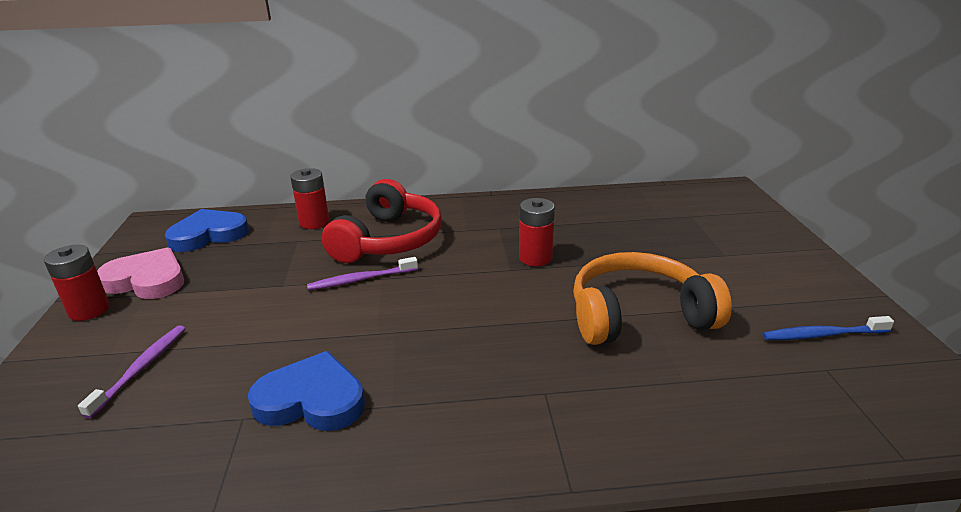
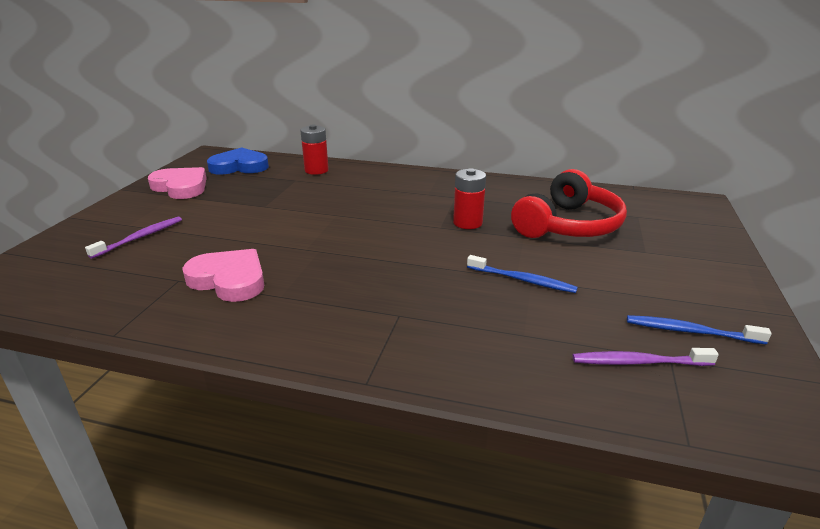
camera: 20 degrees right, 0 degrees up
(89, 310) = (135, 198): red battery -> none
(311, 400) = (229, 280): blue heart -> pink heart
(361, 279) = (320, 213): purple toothbrush -> purple toothbrush (638, 362)
(388, 240) = (361, 191): red headphones -> red headphones (568, 225)
(638, 315) = (522, 280): orange headphones -> blue toothbrush

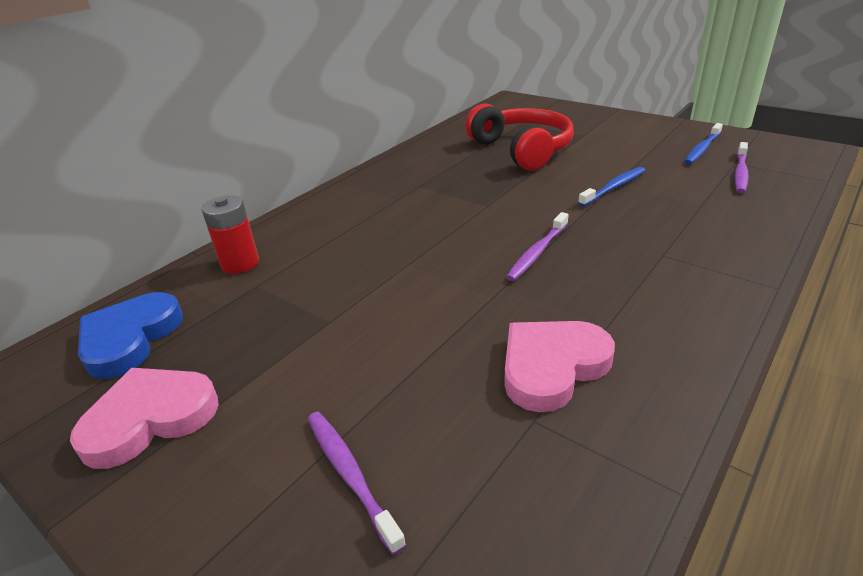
camera: 65 degrees left, 5 degrees up
(374, 257) = (537, 252): none -> purple toothbrush
(467, 223) = (487, 190): red battery -> none

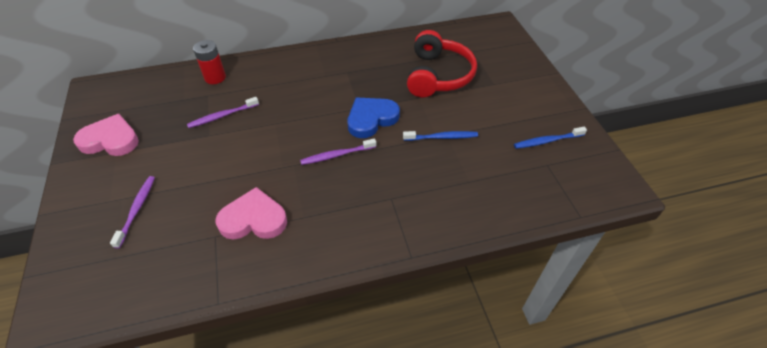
camera: 35 degrees right, 15 degrees up
(130, 338) = (140, 95): blue heart -> blue heart (371, 119)
(740, 173) = (535, 175): purple toothbrush -> purple toothbrush (222, 116)

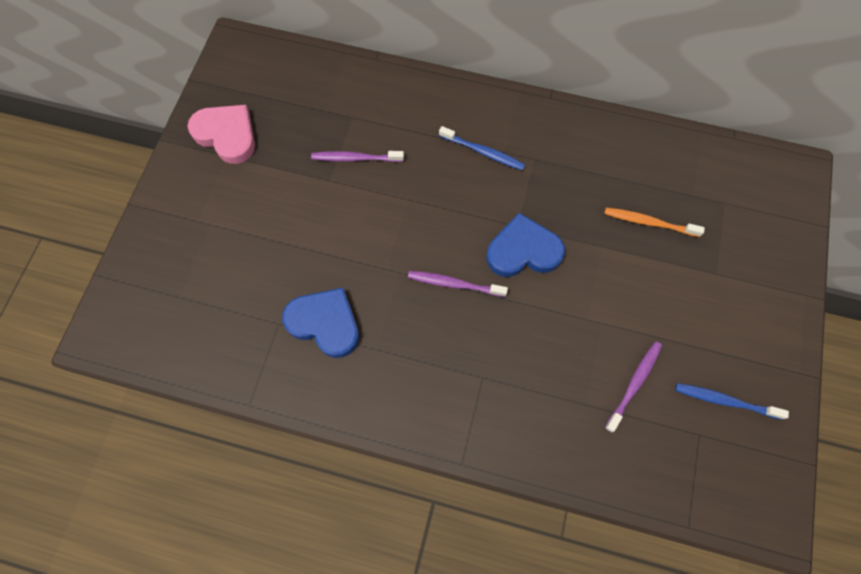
camera: 30 degrees right, 20 degrees up
(137, 210) = (218, 247): purple toothbrush -> purple toothbrush (634, 384)
(215, 77) = (373, 92): red battery -> none
(253, 219) = (325, 323): pink heart -> blue heart
(438, 75) = (649, 222): red headphones -> orange toothbrush
(442, 137) = (593, 324): blue toothbrush -> blue toothbrush (483, 152)

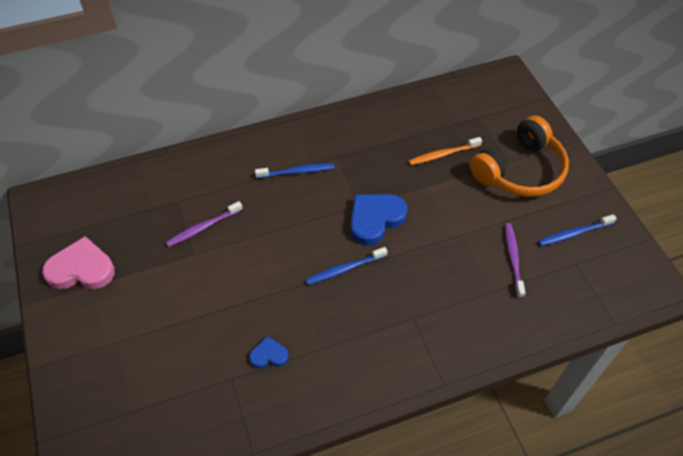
camera: 35 degrees left, 15 degrees down
(325, 323) = (269, 355): blue heart -> blue heart, size x0.53
(454, 284) = (344, 269): purple toothbrush -> blue toothbrush
(721, 292) = (520, 170): none -> orange headphones

